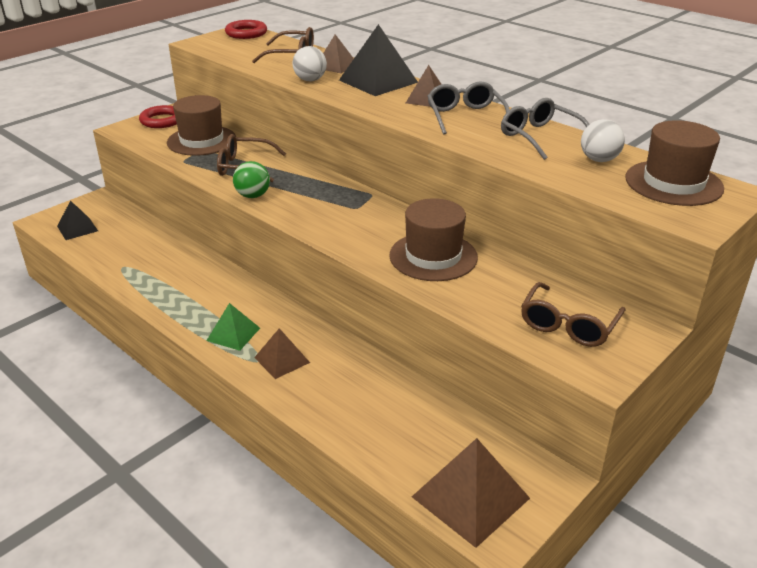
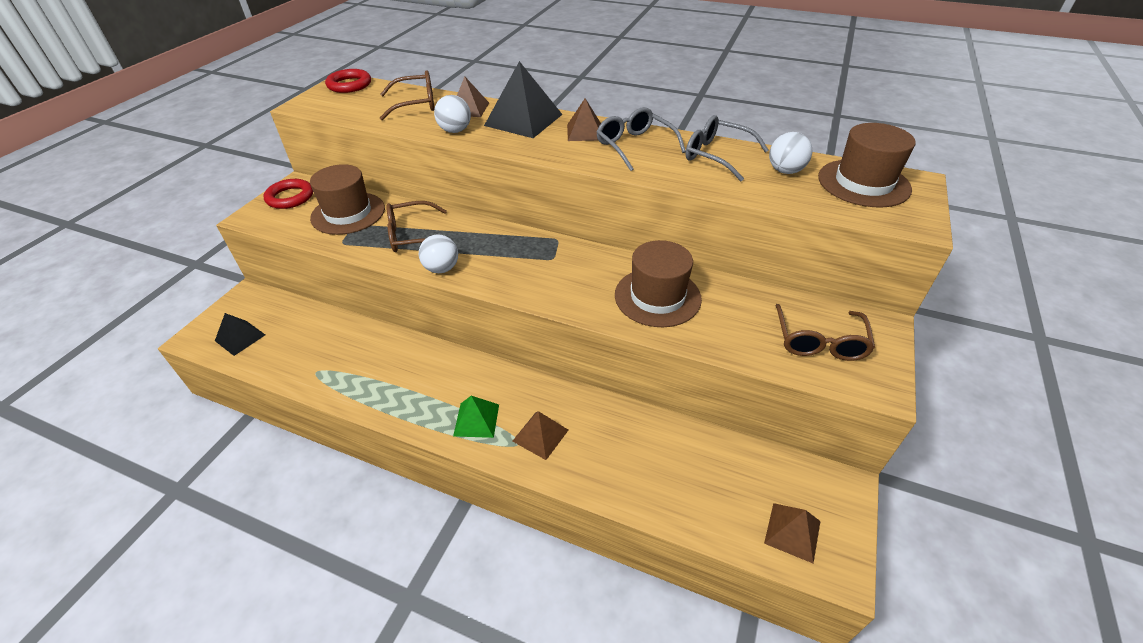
camera: 20 degrees left, 10 degrees up
(253, 196) = (441, 268): green ball -> white ball
(470, 497) = (792, 532): brown pyramid -> brown pyramid, size x0.59

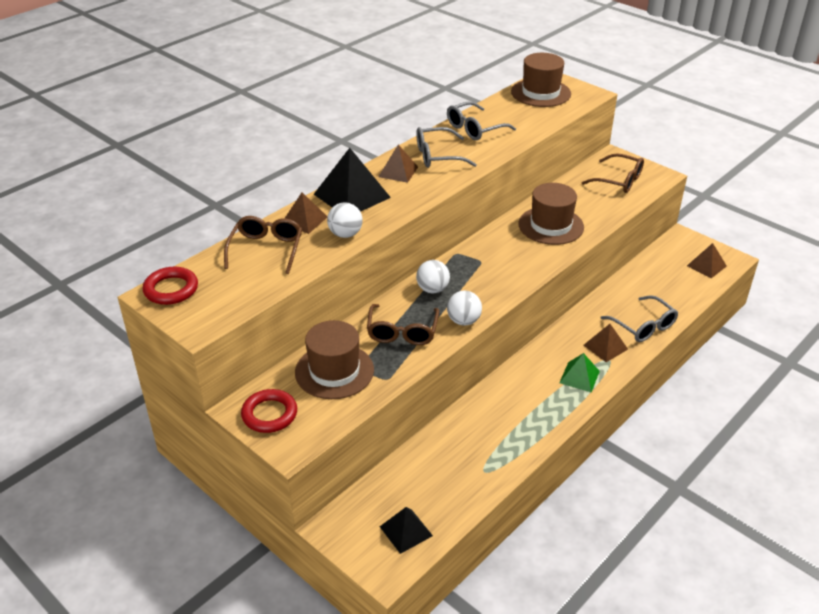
camera: 70 degrees left, 5 degrees down
(600, 470) = (643, 326): none -> grey glasses
(785, 171) = (510, 112): white ball -> white ball (432, 289)

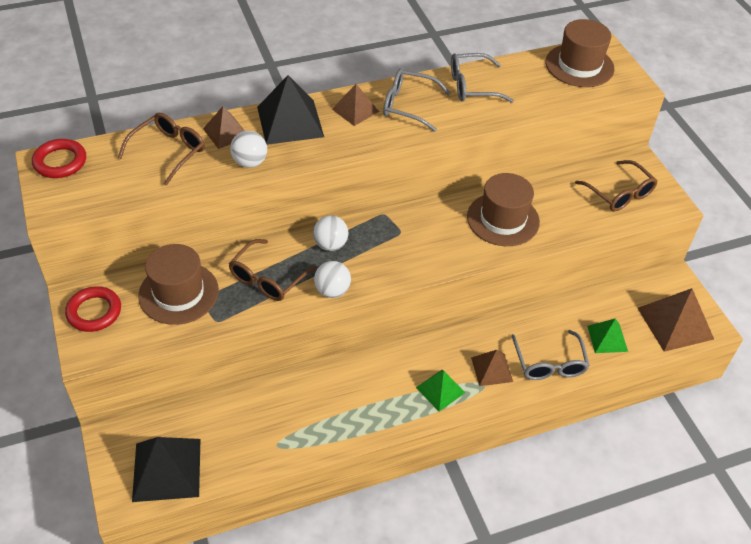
camera: 25 degrees right, 10 degrees up
(406, 531) = (167, 469): black pyramid -> black pyramid, size x1.69
(669, 293) = (607, 338): none -> green pyramid
(706, 265) = (675, 323): brown pyramid -> brown pyramid, size x1.69

